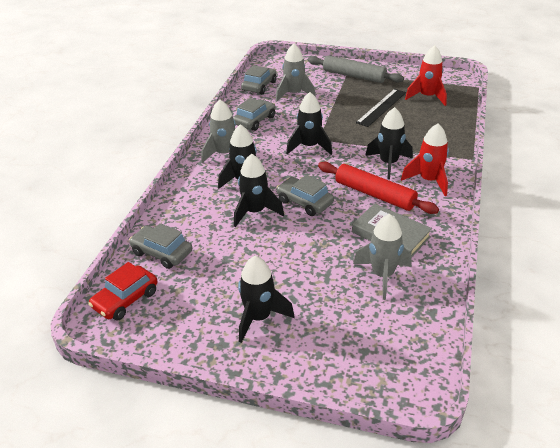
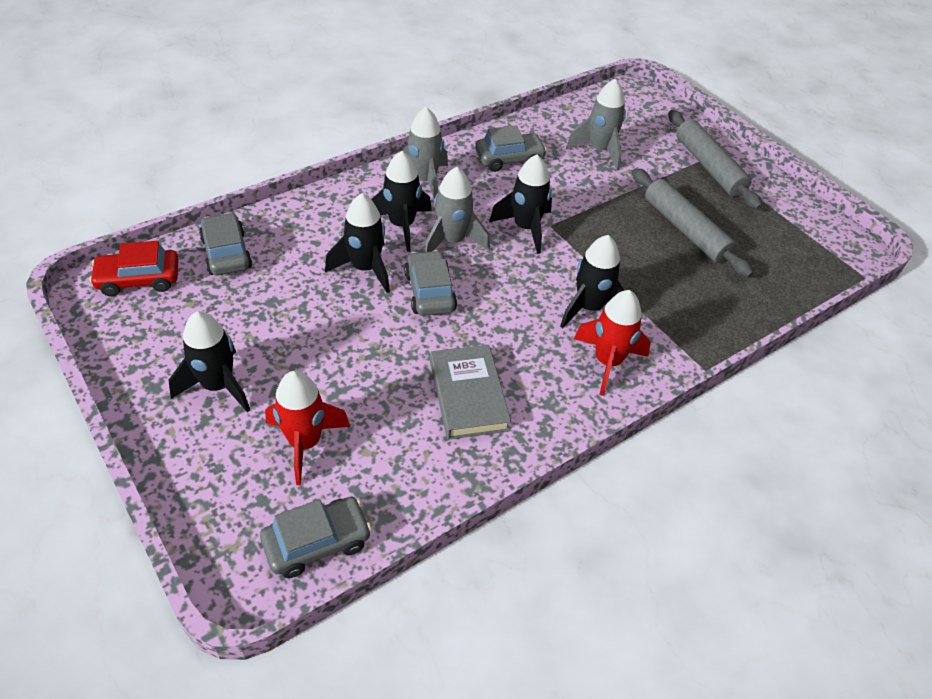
camera: 35 degrees right, 10 degrees up
(259, 86) = (572, 117): grey car -> grey car (317, 542)
(374, 194) = (518, 335): red rolling pin -> none
(381, 107) = (685, 229): black ruler -> grey rolling pin
(382, 275) = (393, 435): grey rocket -> grey rocket (452, 241)
(427, 97) = (768, 251): red rocket -> red rocket (305, 443)

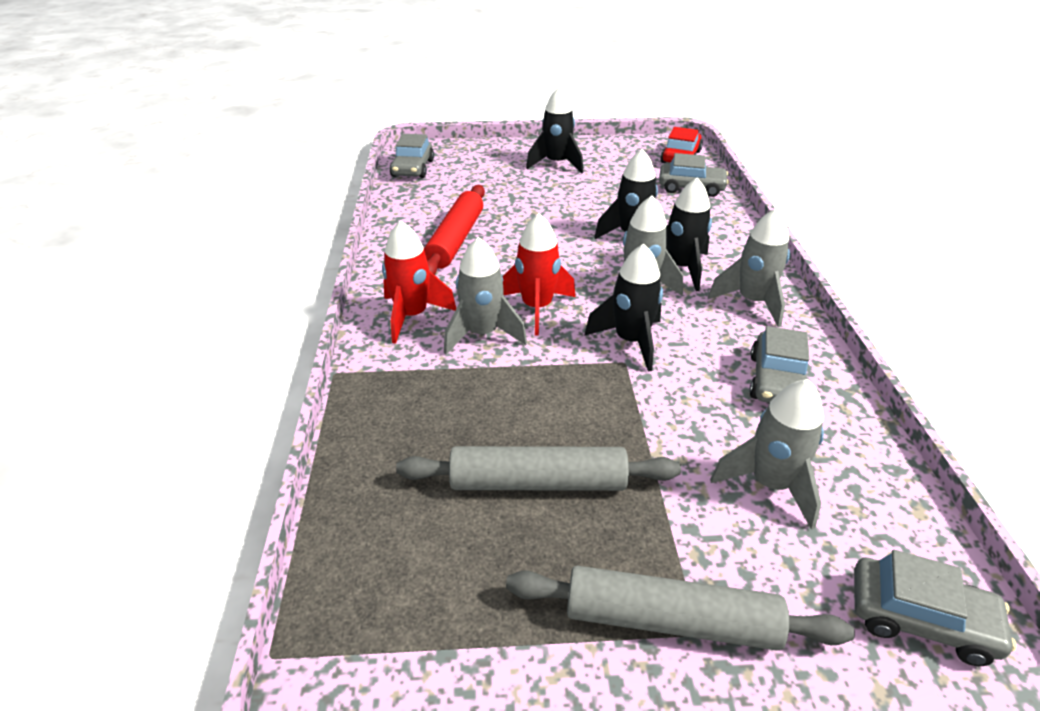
camera: 125 degrees right, 10 degrees down
(305, 443) = (482, 178): red rocket -> red rocket (537, 308)
(429, 292) = (579, 256): grey car -> grey car (920, 619)
(468, 395) = (455, 240): grey book -> red rolling pin
(589, 308) = (482, 334): black rocket -> grey rocket

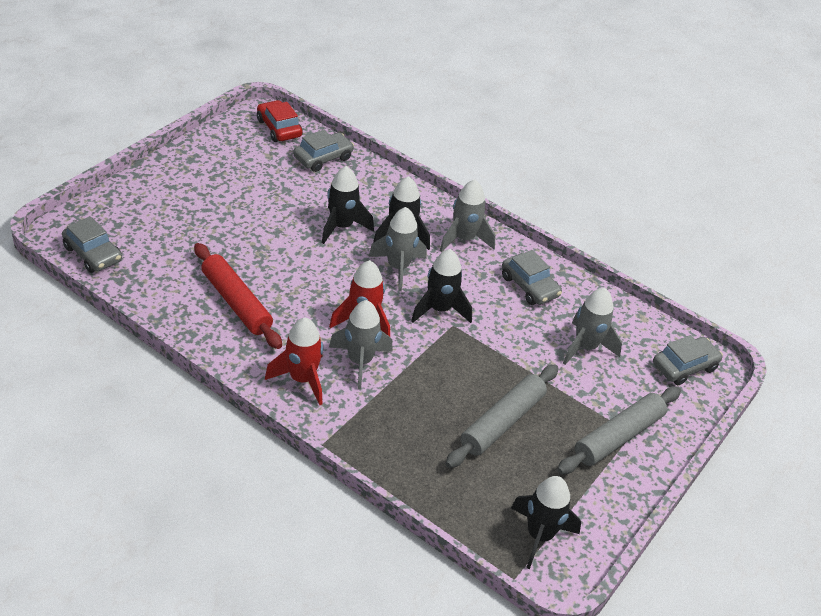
camera: 55 degrees left, 5 degrees up
(556, 164) = (201, 184): black rocket -> black rocket (539, 535)

